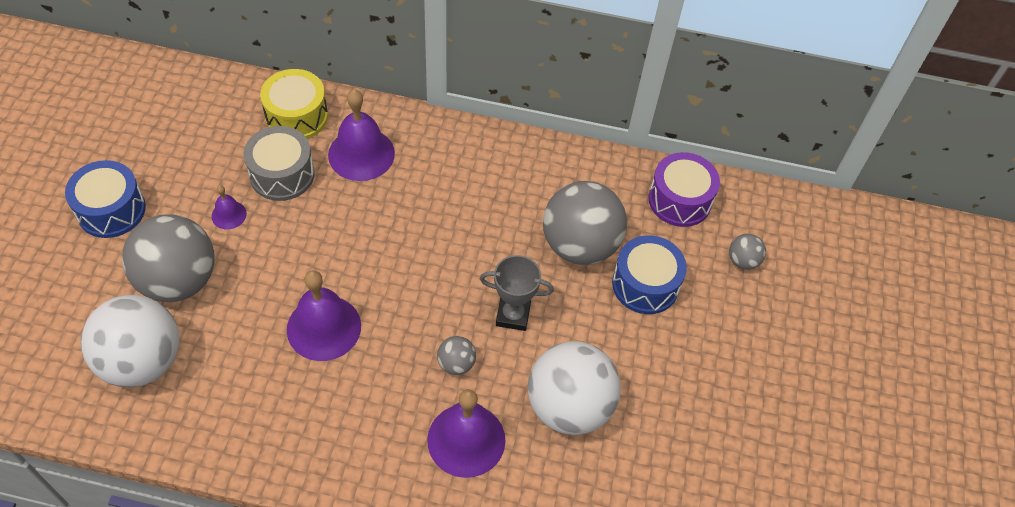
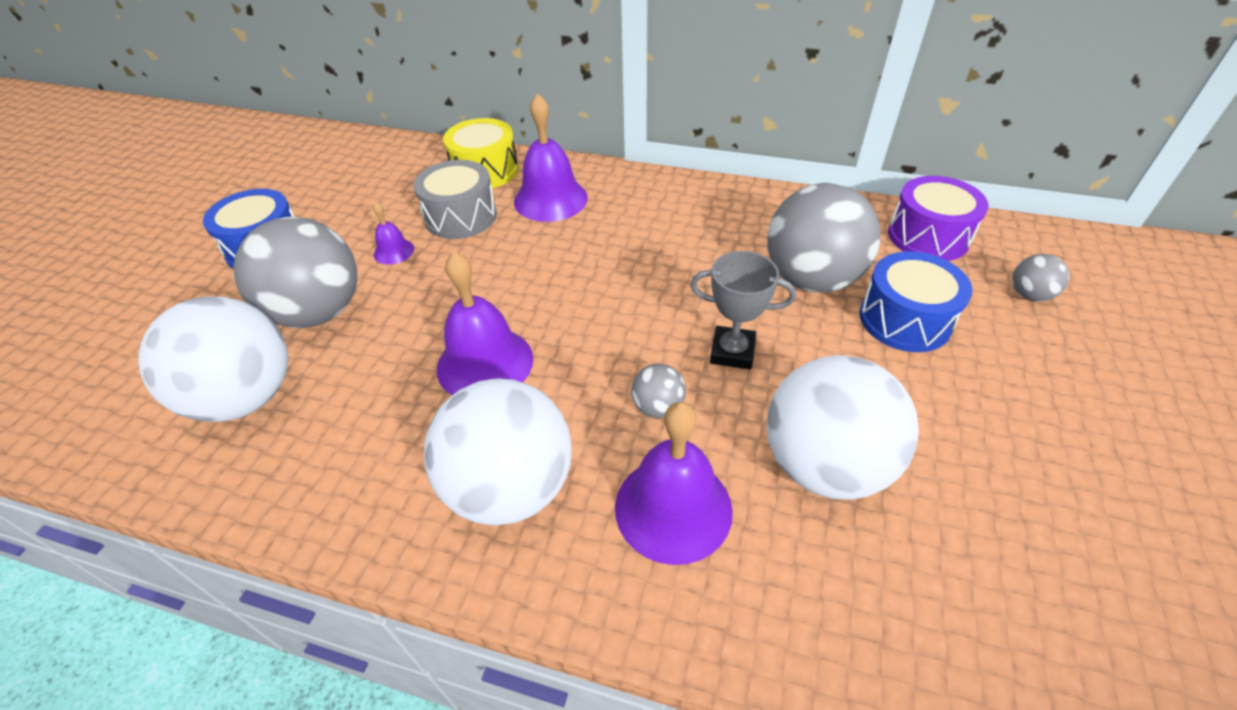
camera: 10 degrees right, 10 degrees down
(354, 428) = (510, 487): none -> white ball

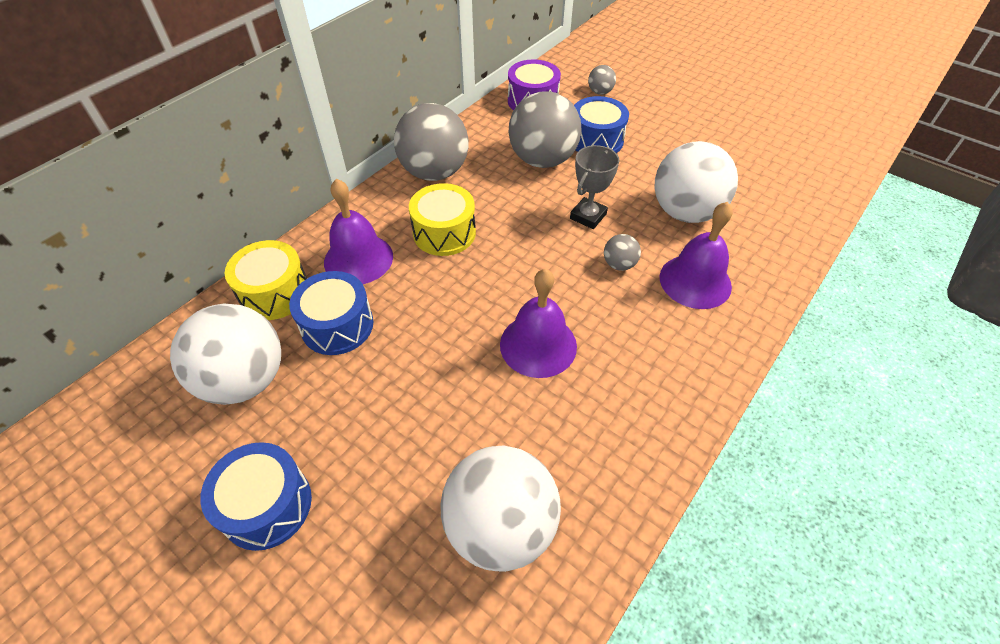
camera: 70 degrees left, 5 degrees up
(318, 312) = (412, 458): grey ball -> grey ball (434, 172)
(394, 251) = (356, 385): purple bell -> none
(461, 217) = (337, 325): grey drum -> blue drum
(510, 487) = (657, 354): white ball -> white ball (245, 380)
(621, 240) = (444, 233): none -> yellow drum

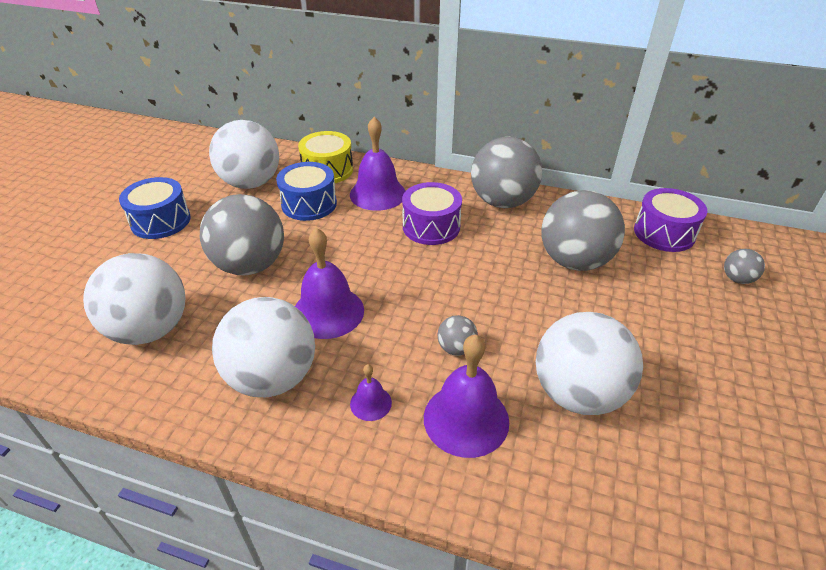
camera: 70 degrees right, 10 degrees down
(427, 404) = (250, 265): none -> grey ball
(444, 233) = (431, 226): yellow drum -> purple drum
(588, 216) = (513, 311): grey trophy -> none
(596, 140) = (643, 293): blue drum -> none
(614, 408) = (272, 377): none -> white ball
(665, 338) = (370, 403): none -> purple bell

